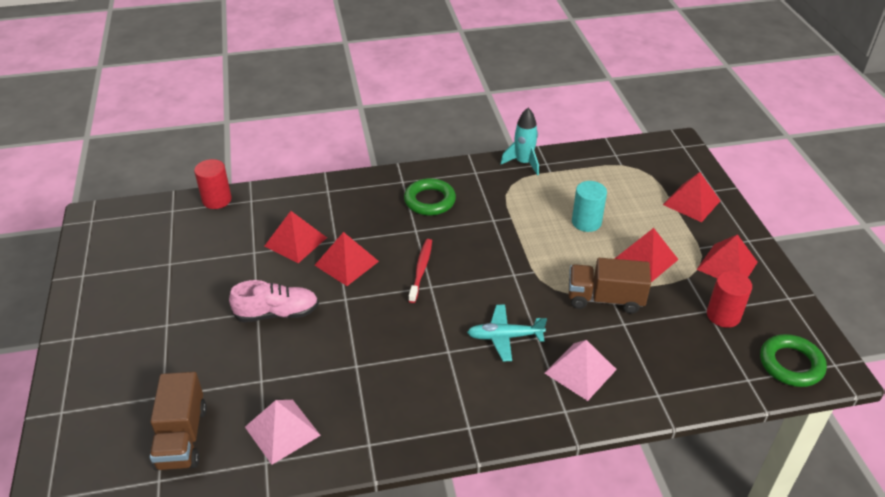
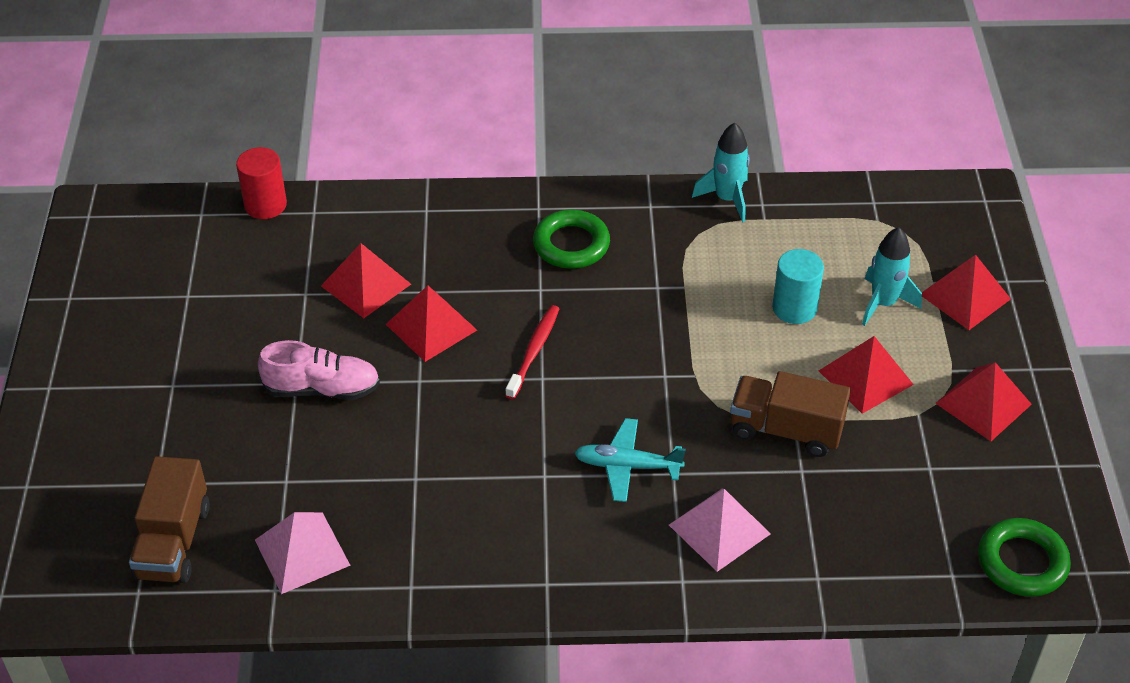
camera: 10 degrees right, 5 degrees up
(642, 212) = (883, 303): none -> turquoise rocket
(723, 315) = (950, 478): red cylinder -> none

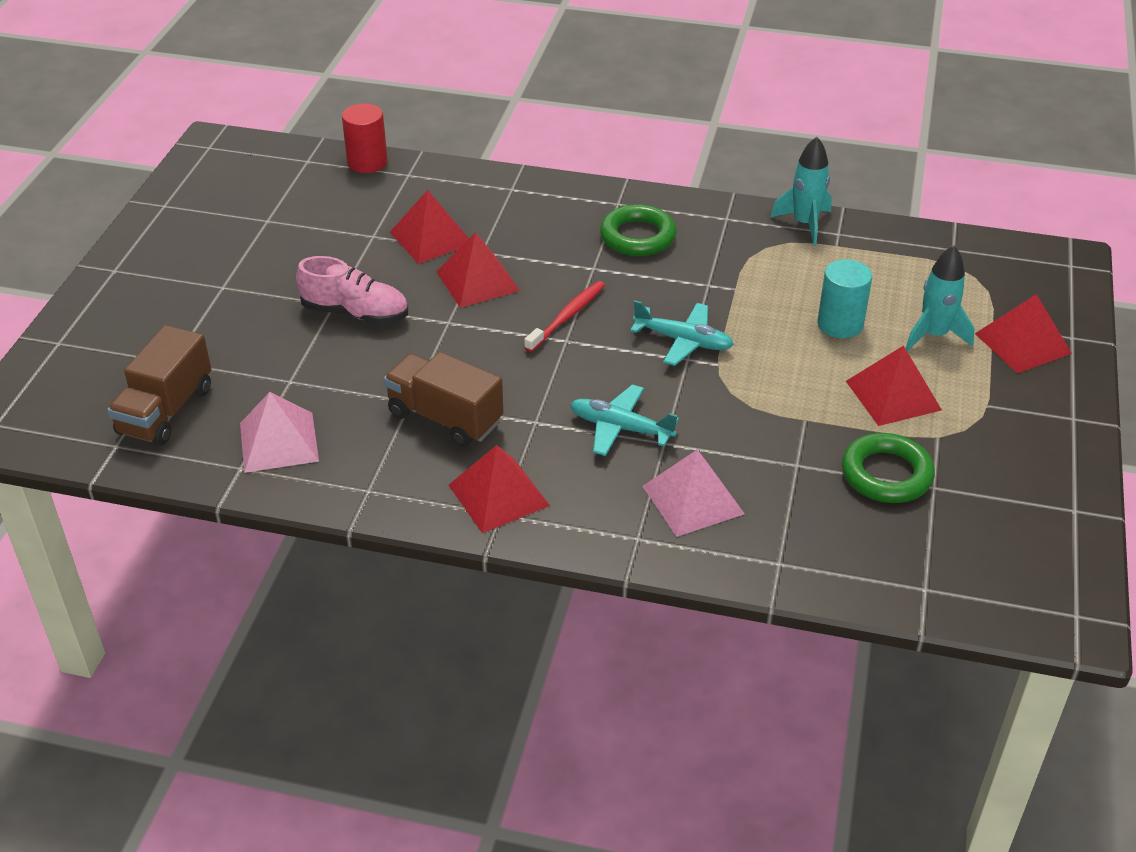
camera: 15 degrees right, 5 degrees down
(655, 357) = (683, 341): none -> turquoise plane
(786, 430) = (793, 426): brown truck -> brown truck (445, 418)
(983, 403) = (1011, 440): red pyramid -> red pyramid (499, 495)
(1022, 562) = (1007, 592): green ring -> green ring (886, 474)

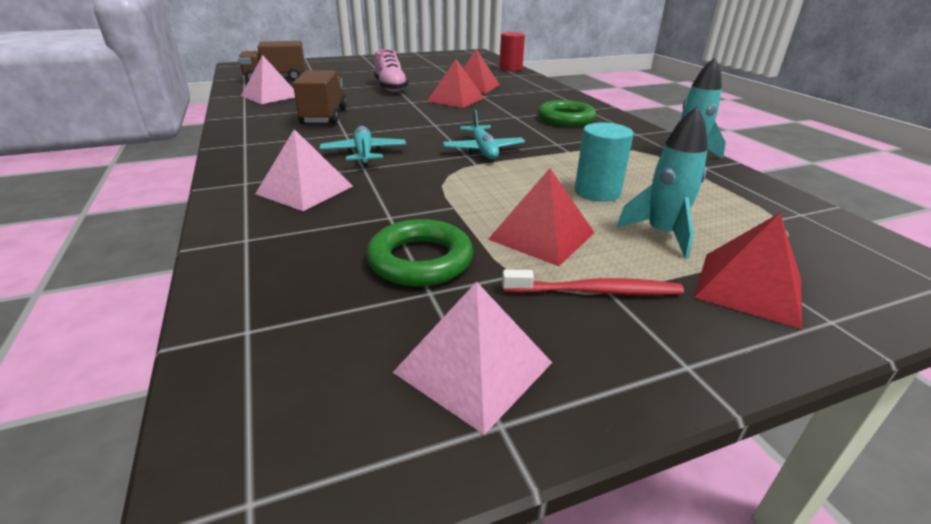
camera: 55 degrees right, 10 degrees down
(499, 495) = (262, 140): red pyramid -> none
(567, 316) = (457, 120): red toothbrush -> red toothbrush (596, 291)
(1025, 500) = (473, 367): none -> pink pyramid

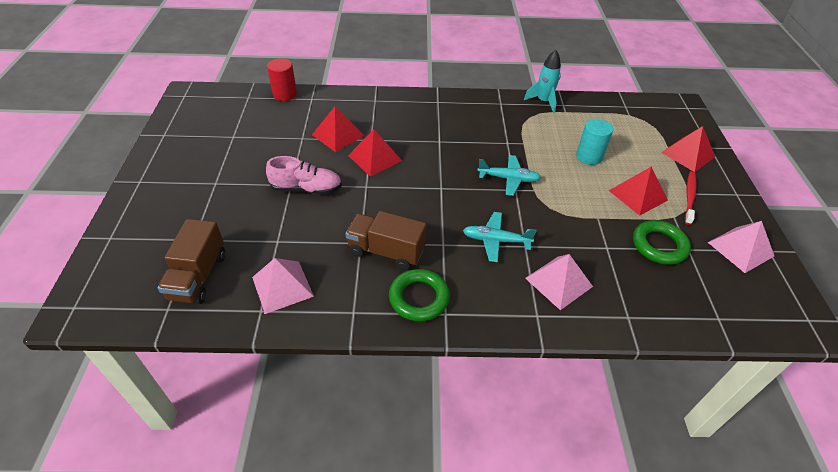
camera: 70 degrees left, 15 degrees up
(566, 119) = (457, 120): green ring -> green ring (419, 298)
(662, 234) = (641, 156): turquoise rocket -> none

